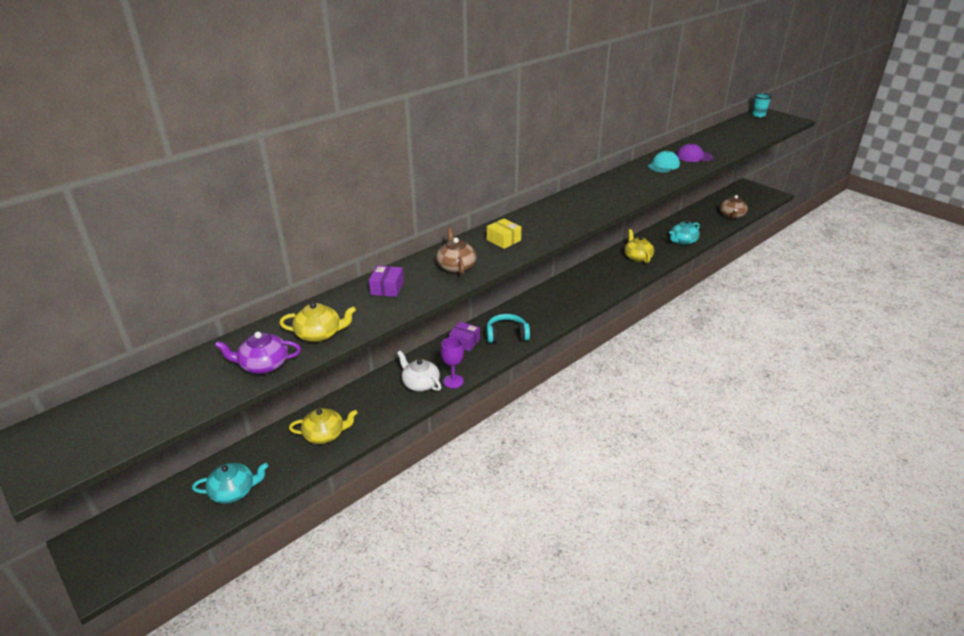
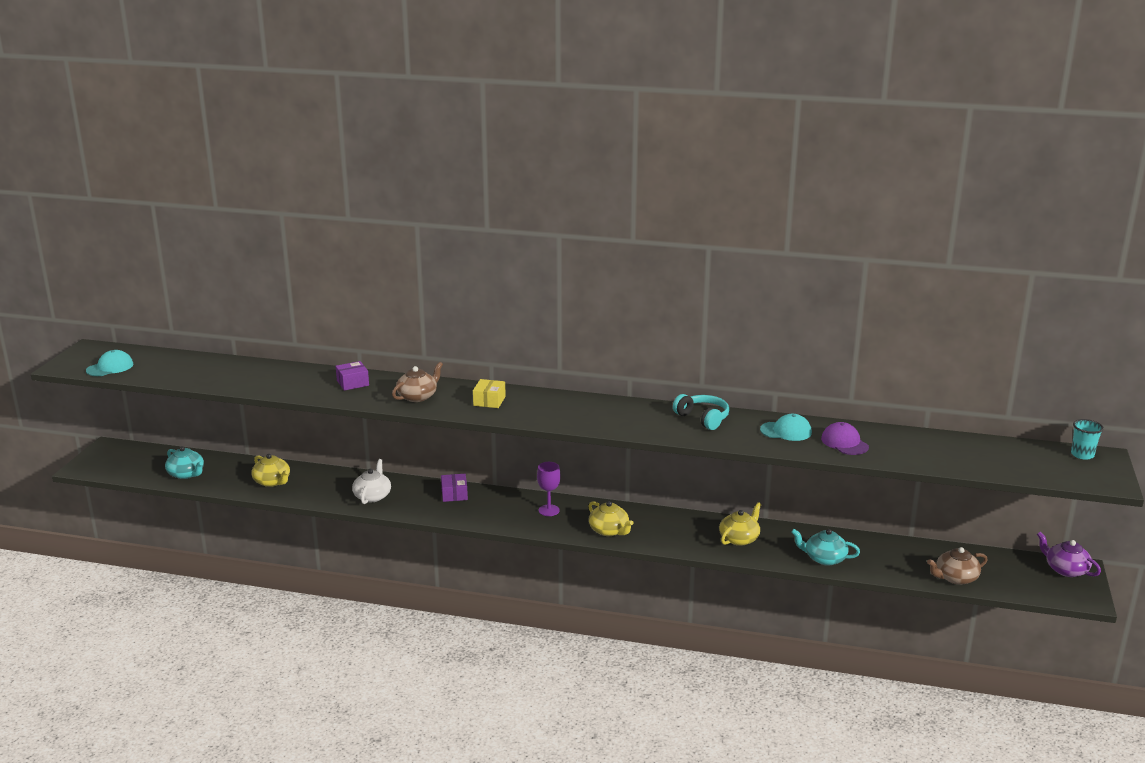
camera: 55 degrees right, 10 degrees down
(113, 434) = (110, 367): none -> turquoise cap
(263, 365) = (213, 379): purple teapot -> purple teapot (1065, 569)
(319, 334) = (266, 383): yellow teapot -> yellow teapot (609, 530)
(453, 381) = (391, 509): purple goblet -> purple goblet (549, 510)
(506, 335) = (488, 511): turquoise headphones -> turquoise headphones (703, 418)

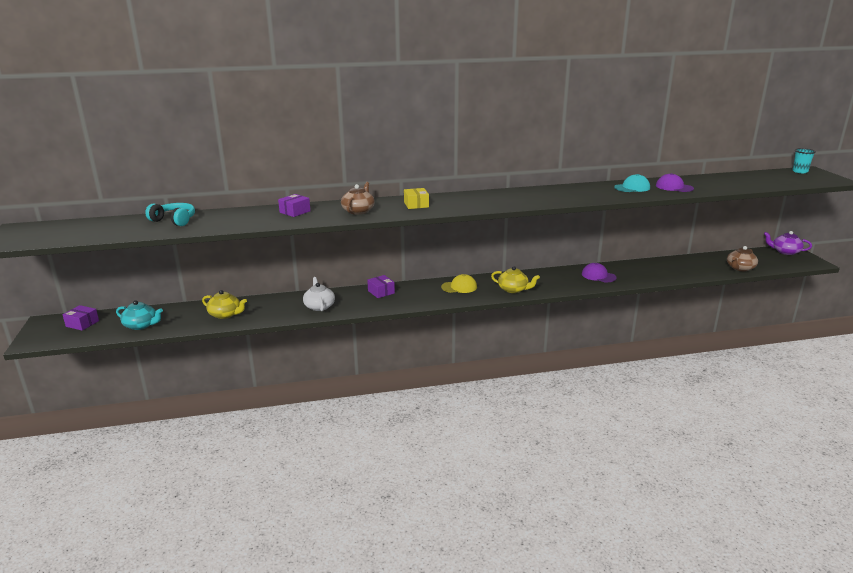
camera: 25 degrees left, 0 degrees up
(110, 367) = (54, 237): turquoise cap -> none
(137, 458) = (82, 323): none -> purple box
(549, 510) = (459, 287): purple goblet -> yellow cap
(703, 418) = (572, 190): turquoise headphones -> turquoise headphones (174, 220)
(739, 538) = (598, 276): yellow teapot -> purple cap
(824, 558) = (659, 275): turquoise teapot -> none

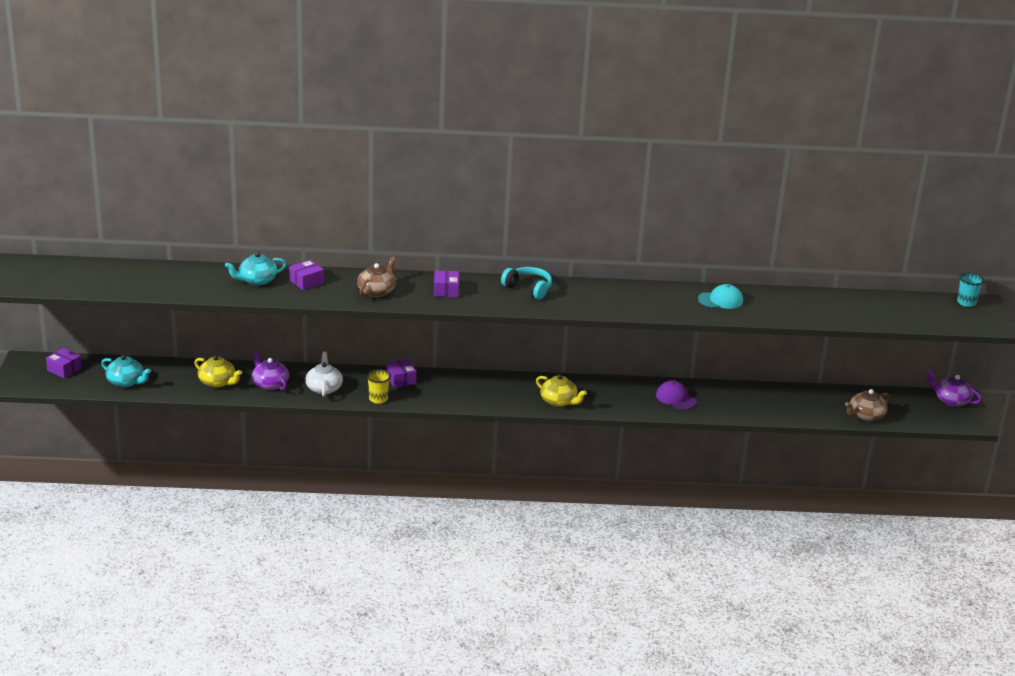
camera: 10 degrees right, 5 degrees up
(174, 220) = (175, 276): turquoise headphones -> turquoise headphones (528, 289)
(250, 215) = (257, 280): none -> turquoise teapot
(272, 309) = (270, 384): none -> purple teapot
(368, 308) = (378, 399): none -> yellow cup
(416, 205) = (446, 291): yellow box -> purple box
(459, 287) = (496, 387): yellow cap -> none
(674, 187) = (773, 307): purple cap -> none

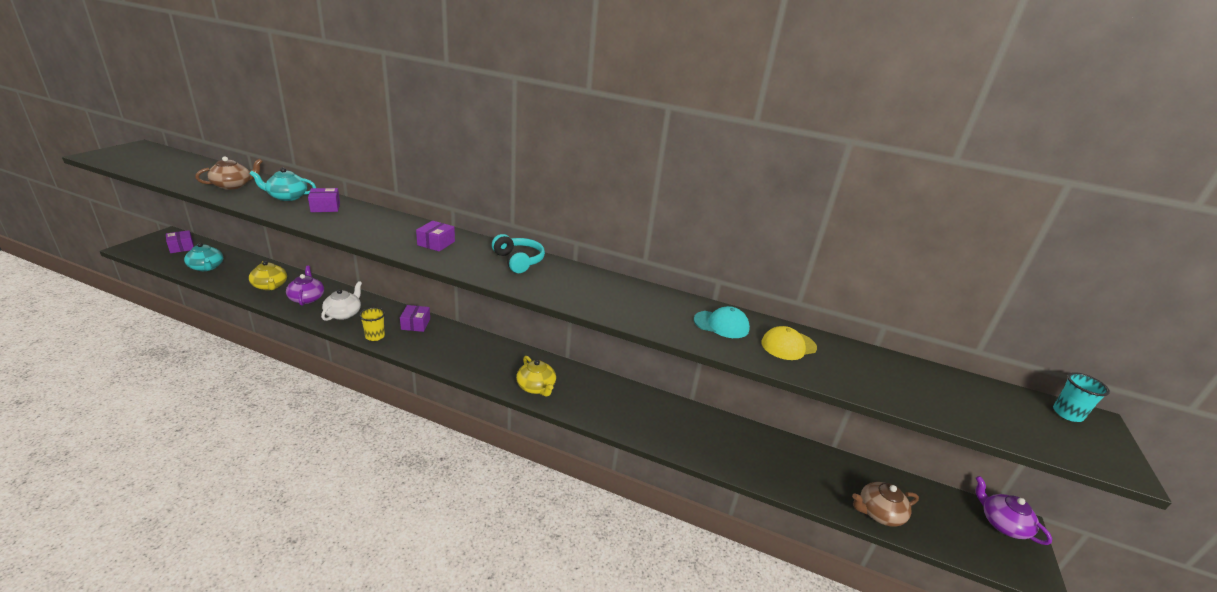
camera: 20 degrees right, 0 degrees up
(377, 291) = (372, 228): brown teapot -> brown teapot (233, 185)
(675, 398) = (659, 419): purple cap -> none
(775, 303) = (788, 345): none -> yellow cap

